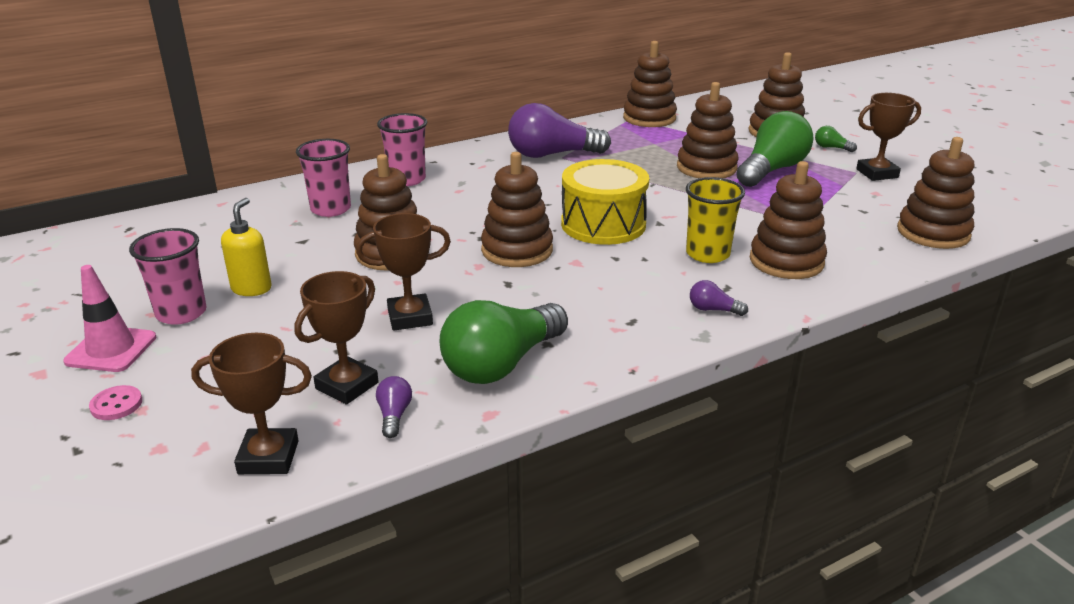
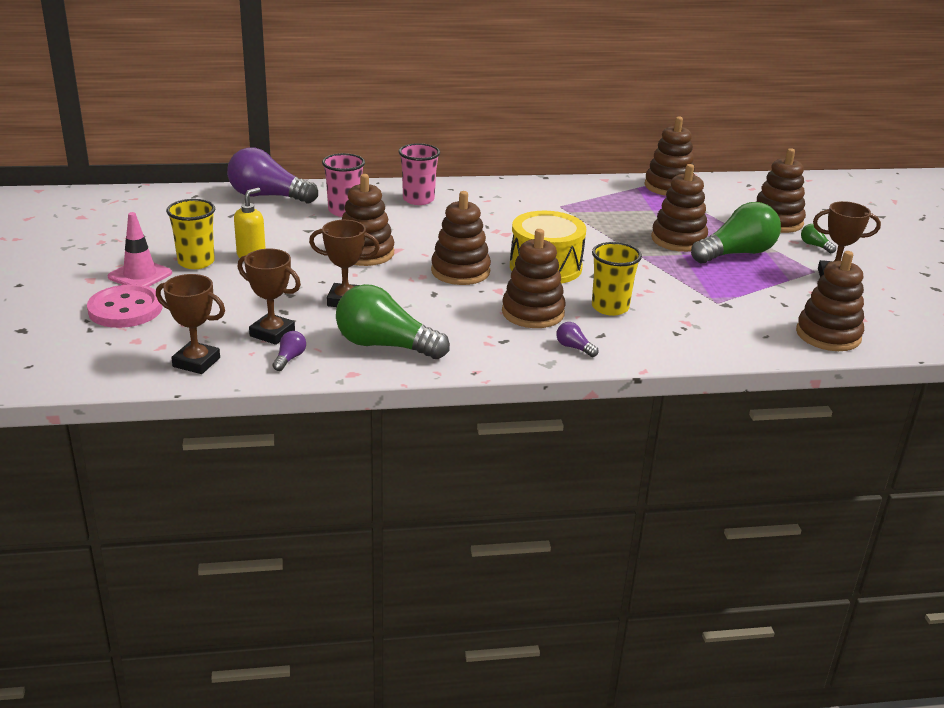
camera: 20 degrees right, 0 degrees up
(116, 404) = (125, 309): pink button -> pink button, size x2.15
(181, 313) = (196, 262): pink cup -> yellow cup
(347, 386) = (272, 333): brown trophy -> brown trophy turned 60 degrees clockwise
(501, 364) = (385, 345): green light bulb -> green light bulb turned 45 degrees clockwise
(552, 154) = (553, 202): purple light bulb -> purple light bulb (268, 196)
(786, 261) = (670, 327): brown stacking toy -> brown stacking toy (533, 313)

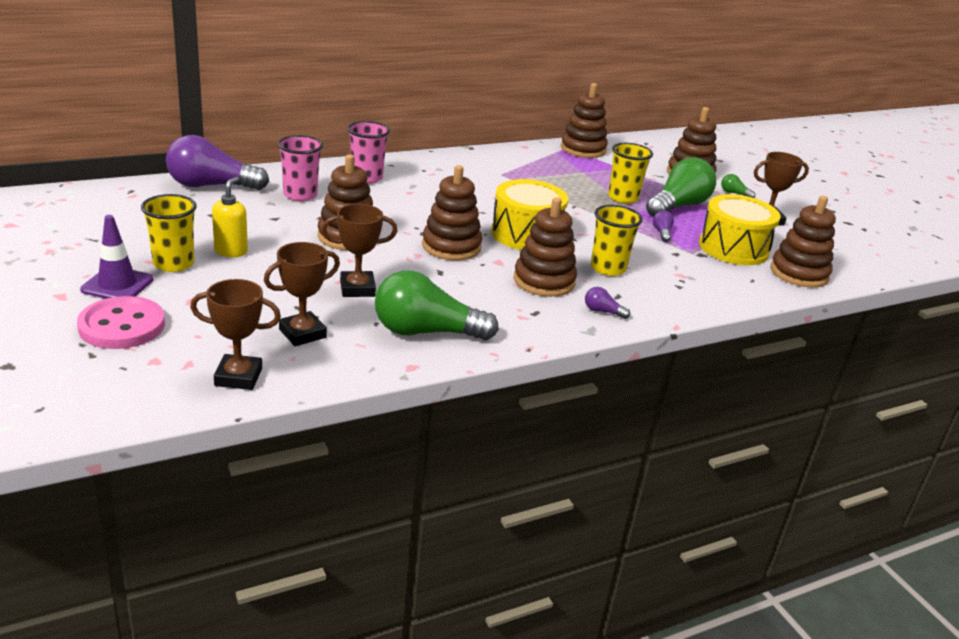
camera: 20 degrees left, 0 degrees up
(140, 275) = (117, 285): pink traffic cone -> purple traffic cone
(272, 333) = (302, 333): brown trophy -> brown trophy turned 45 degrees counterclockwise
(289, 358) = (337, 359): purple light bulb -> purple light bulb (662, 233)
(678, 240) = (623, 198): brown stacking toy -> yellow cup
(769, 302) = (733, 248): none -> yellow drum

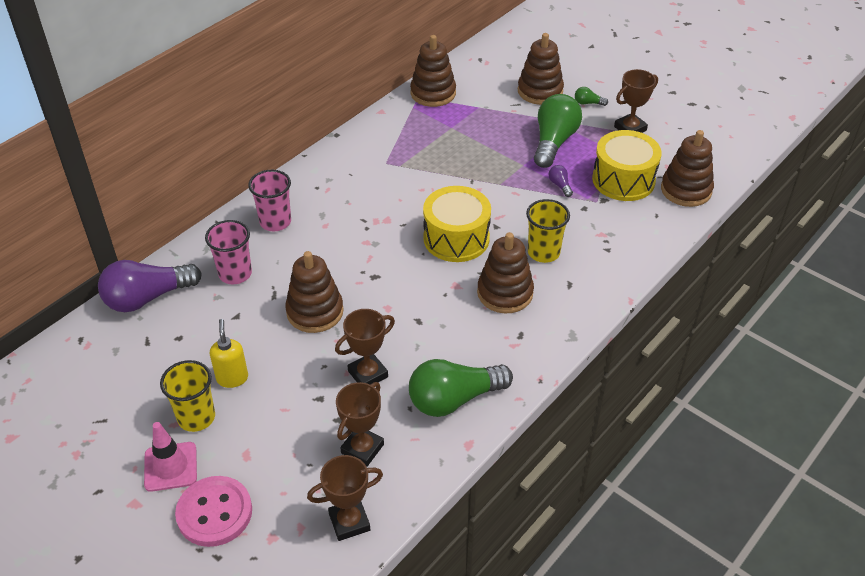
camera: 20 degrees left, 15 degrees up
(117, 285) = (170, 467): purple traffic cone -> pink traffic cone
(451, 246) = (407, 284): brown stacking toy -> none
(602, 311) = (569, 309): purple light bulb -> none
(623, 198) = (504, 150): yellow cup -> none

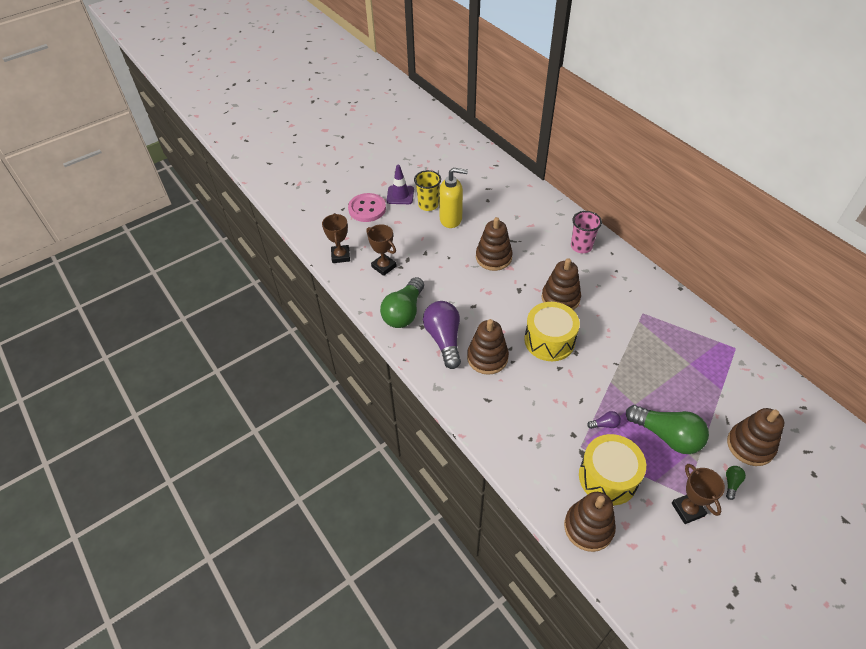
camera: 105 degrees right, 5 degrees up
(147, 298) = (522, 189): purple light bulb -> purple light bulb (444, 339)
(170, 467) = (400, 195): pink traffic cone -> purple traffic cone
(232, 378) = (451, 219): yellow soap dispenser -> yellow soap dispenser, size x1.54
(235, 274) = (535, 225): pink cup -> none
(368, 374) = (436, 275): brown trophy -> none
(433, 93) = (741, 359): brown stacking toy -> brown stacking toy (560, 298)
(454, 399) = (404, 312): green light bulb -> green light bulb turned 150 degrees counterclockwise
(543, 252) = (524, 392): yellow cup -> none

